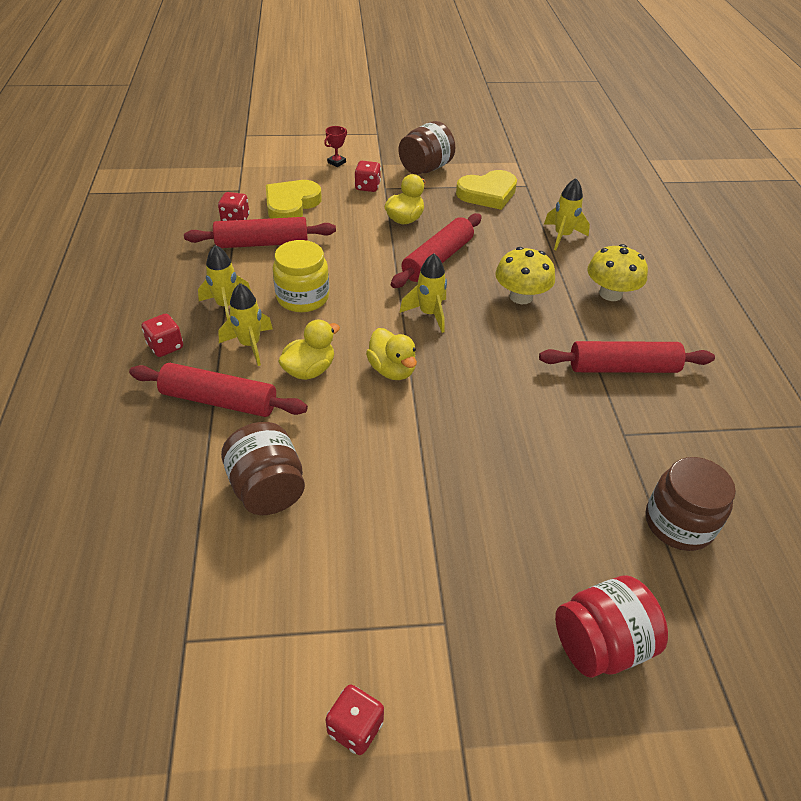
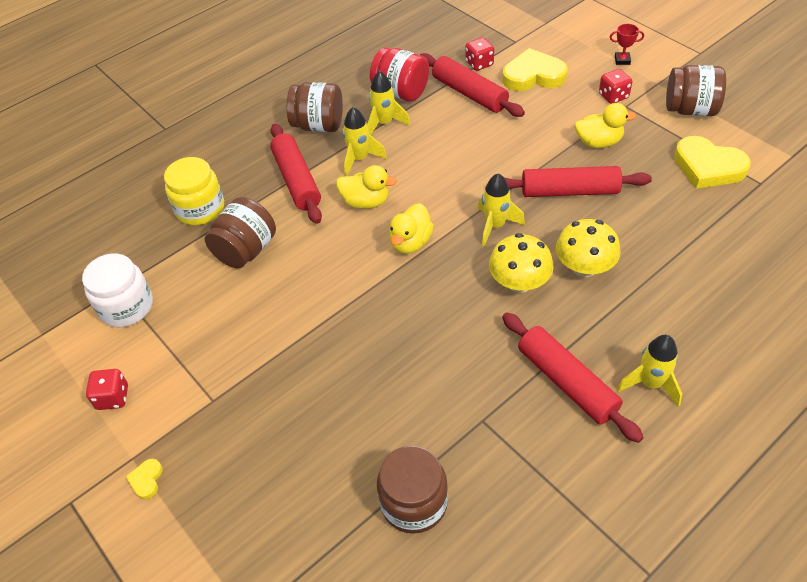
camera: 60 degrees right, 5 degrees up
(165, 346) = (318, 125): red dice -> brown jar
(227, 645) = (126, 307): none -> white jar
(302, 297) = (435, 151): yellow jar -> yellow jar (200, 209)
(505, 745) = (146, 480): none -> yellow heart
(562, 236) = (711, 249): yellow rocket -> yellow rocket (650, 383)
(600, 644) = (257, 499): red jar -> red jar (401, 92)
(610, 293) = (665, 325): yellow mushroom -> yellow mushroom (519, 282)

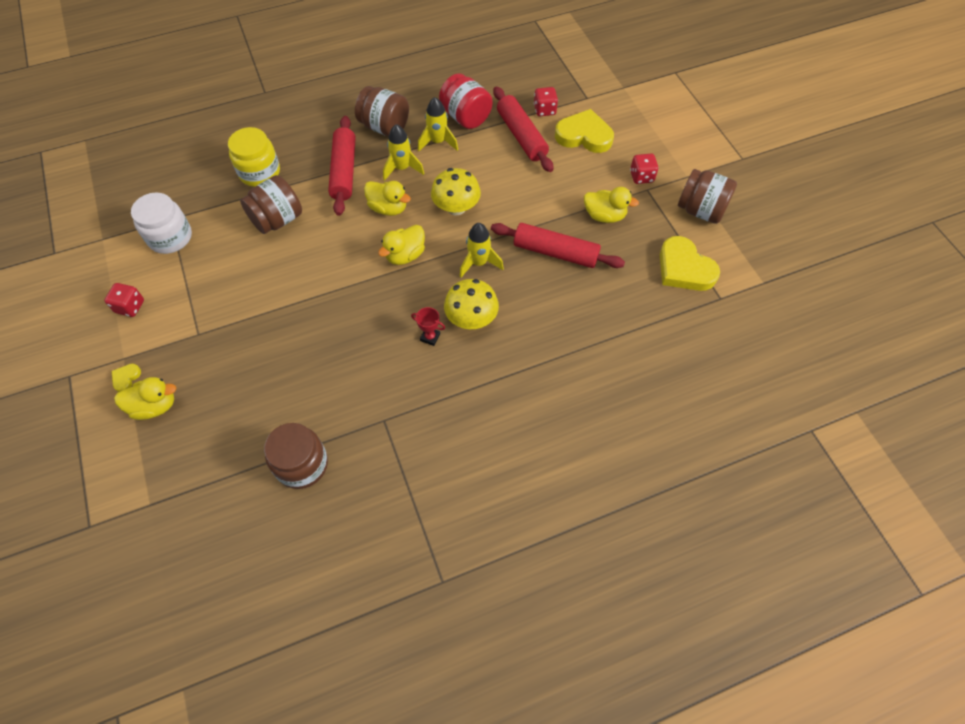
camera: 15 degrees right, 10 degrees up
(198, 499) = (155, 406): none -> yellow duck
(566, 382) = (463, 413): red rolling pin -> none
(584, 267) = (530, 323): yellow mushroom -> yellow mushroom (456, 207)
(622, 60) = (669, 144): red trophy -> red trophy (430, 337)
(650, 383) = (527, 437): yellow rocket -> none

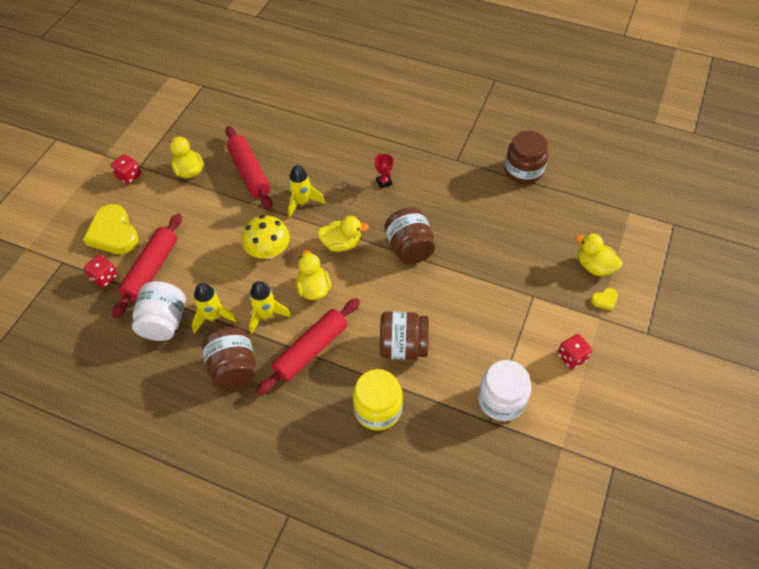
camera: 135 degrees left, 5 degrees down
(466, 117) = (164, 322): red jar -> white jar
(471, 318) = (347, 174): yellow mushroom -> none
(684, 268) = (196, 111): yellow heart -> none
(700, 210) = (133, 131): brown jar -> brown jar (409, 248)

